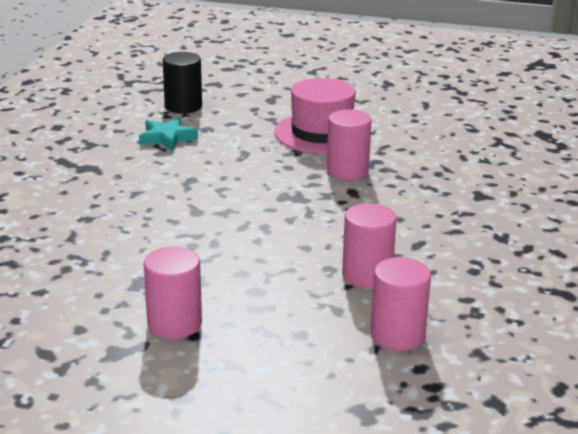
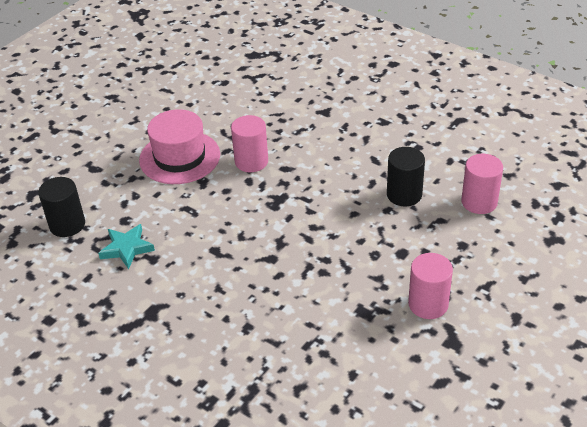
camera: 65 degrees left, 15 degrees up
(367, 275) = (404, 194): pink cylinder -> black cylinder

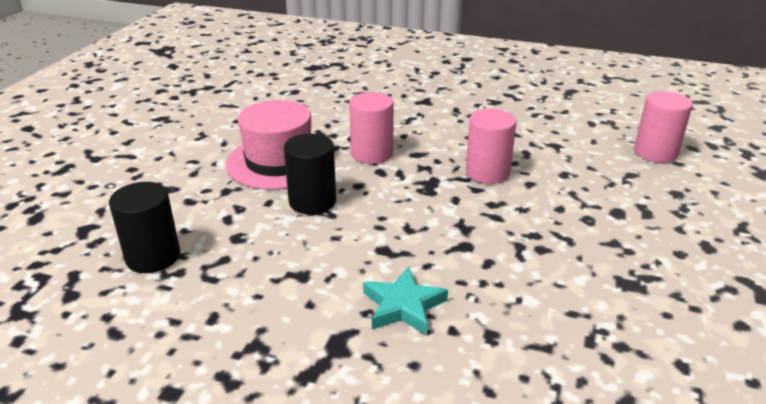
camera: 20 degrees left, 10 degrees down
(126, 248) = (257, 270): turquoise star -> turquoise star (403, 306)
(404, 194) = (570, 158): black cylinder -> black cylinder (312, 201)
(428, 304) = (697, 259): pink cylinder -> pink cylinder (487, 172)

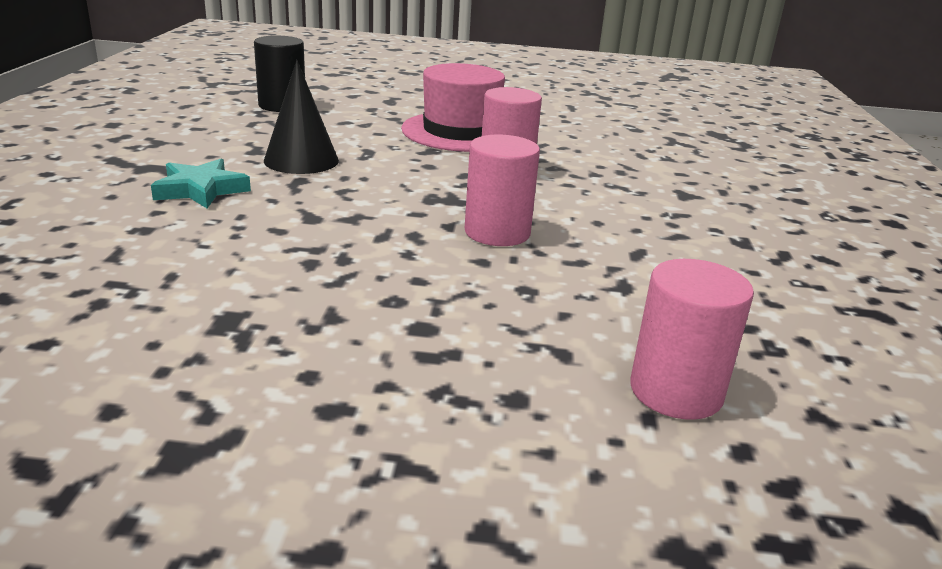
camera: 75 degrees right, 5 degrees down
(312, 201) = (386, 148): black cylinder -> none
(335, 248) = (301, 160): none -> black cone

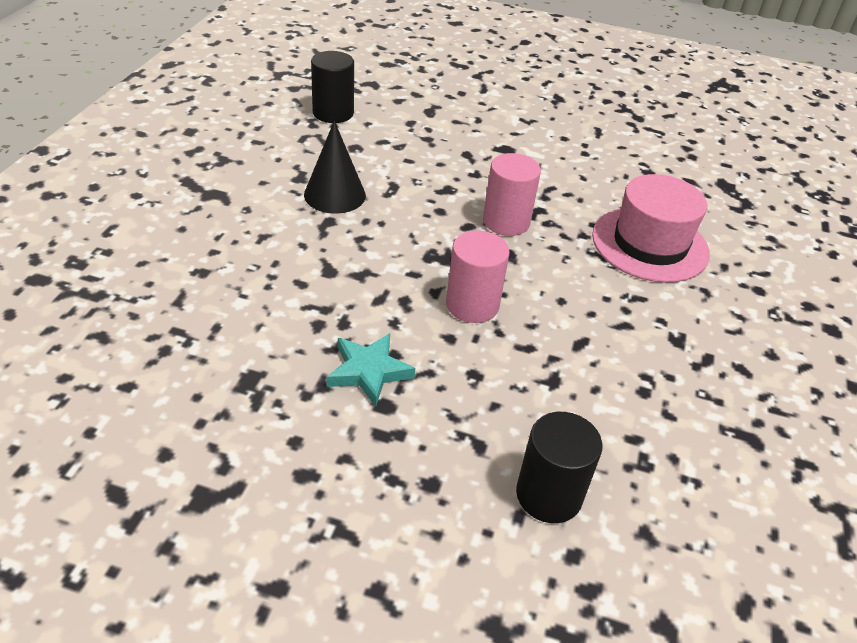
camera: 10 degrees right, 15 degrees up
(201, 190) = (249, 227): turquoise star -> turquoise star (369, 371)
(460, 132) = (481, 164): pink hat -> pink hat (650, 244)
(676, 391) = (549, 495): pink cylinder -> black cylinder

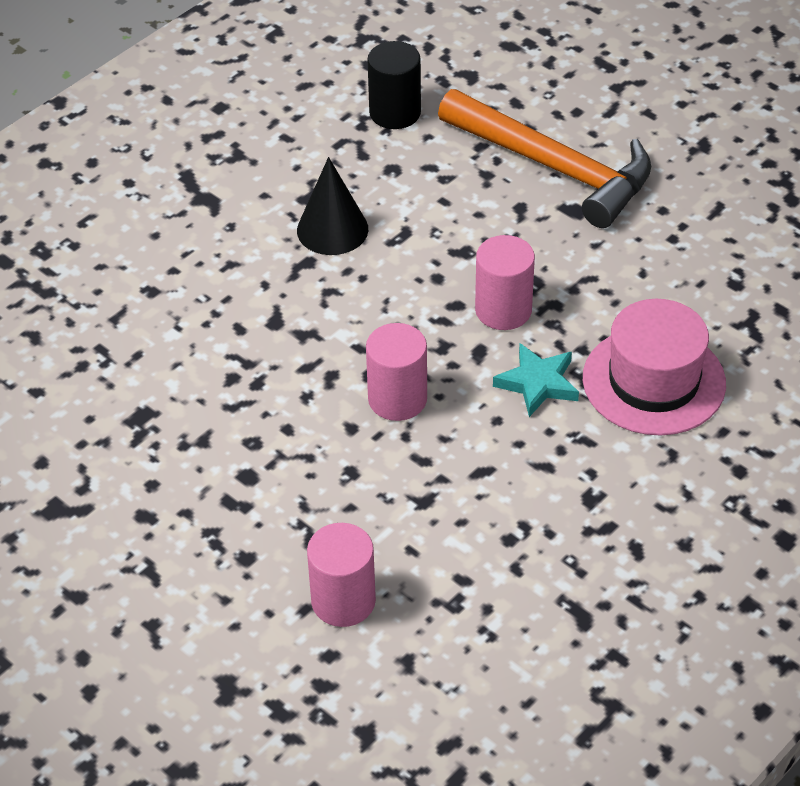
camera: 30 degrees right, 5 degrees up
(369, 371) = (252, 439): turquoise star -> turquoise star (538, 383)
(473, 126) = (555, 168): none -> orange hammer
(549, 495) = (343, 601): black cylinder -> pink cylinder

